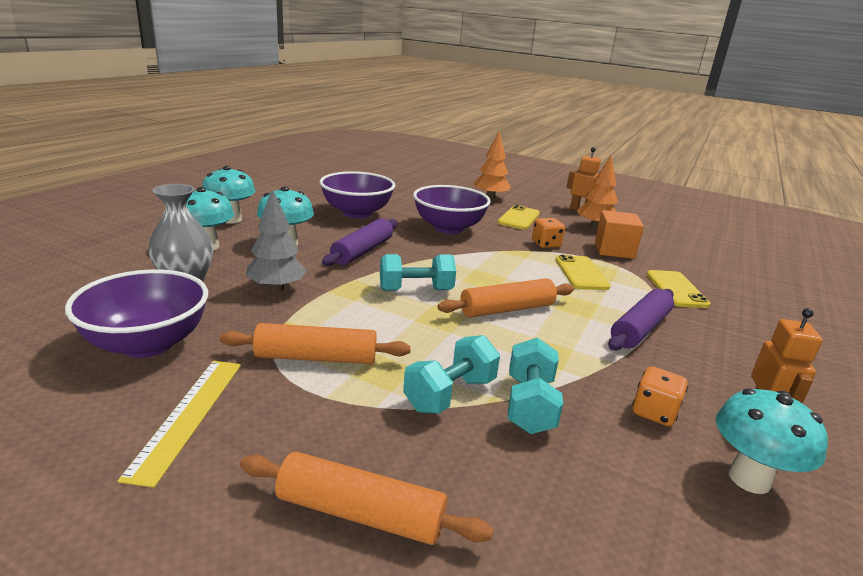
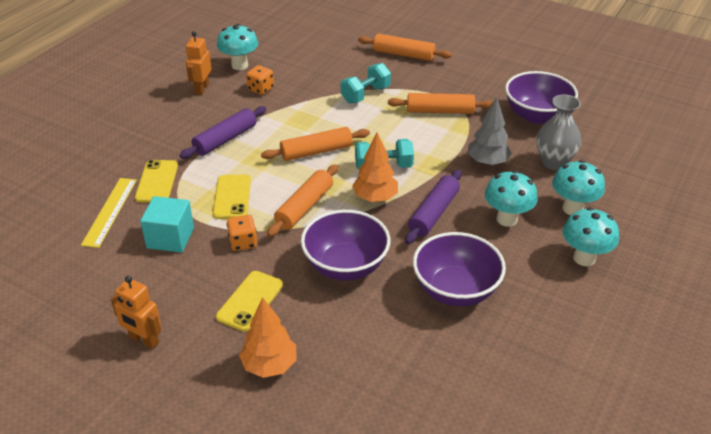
camera: 175 degrees left, 15 degrees up
(188, 415) = (487, 82): yellow ruler -> yellow ruler (110, 211)
(500, 262) = (304, 207): none -> orange rolling pin
(529, 405) = (325, 91): turquoise dumbbell -> none
(595, 227) = (157, 288): orange tree -> orange tree (375, 198)
(614, 250) = (170, 238): orange cube -> turquoise cube

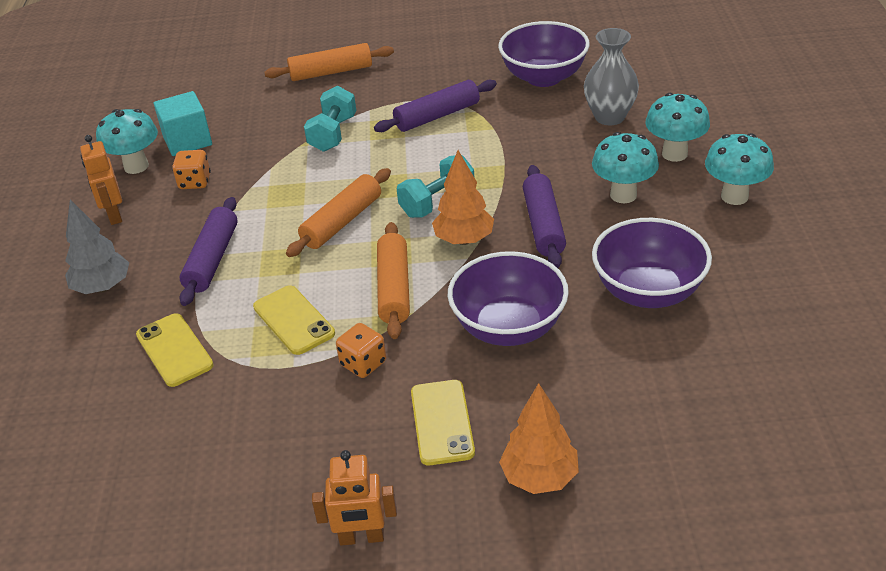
camera: 30 degrees left, 0 degrees up
(110, 211) = (148, 416): yellow ruler -> none
(170, 238) = (266, 405): turquoise cube -> turquoise cube (187, 141)
(440, 111) = (437, 116): orange rolling pin -> purple rolling pin
(487, 162) = (543, 146): grey tree -> grey tree (102, 287)

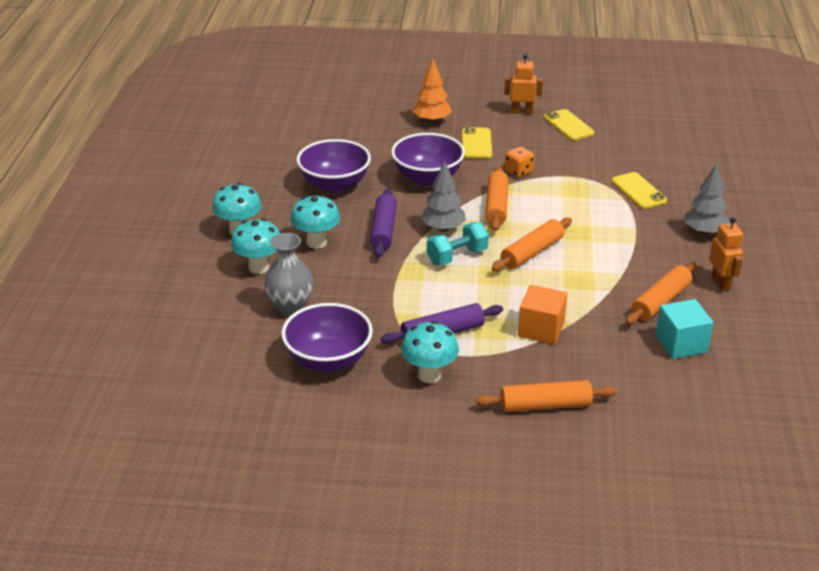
camera: 175 degrees left, 5 degrees down
(136, 166) = (721, 324): turquoise mushroom -> turquoise mushroom (429, 375)
(195, 182) = (660, 301): orange dice -> orange rolling pin
(212, 259) = (628, 239): purple rolling pin -> none
(294, 320) = (563, 197): yellow phone -> yellow phone (568, 125)
(333, 134) = (541, 329): turquoise dumbbell -> orange cube
(464, 240) = (443, 228): orange tree -> grey tree

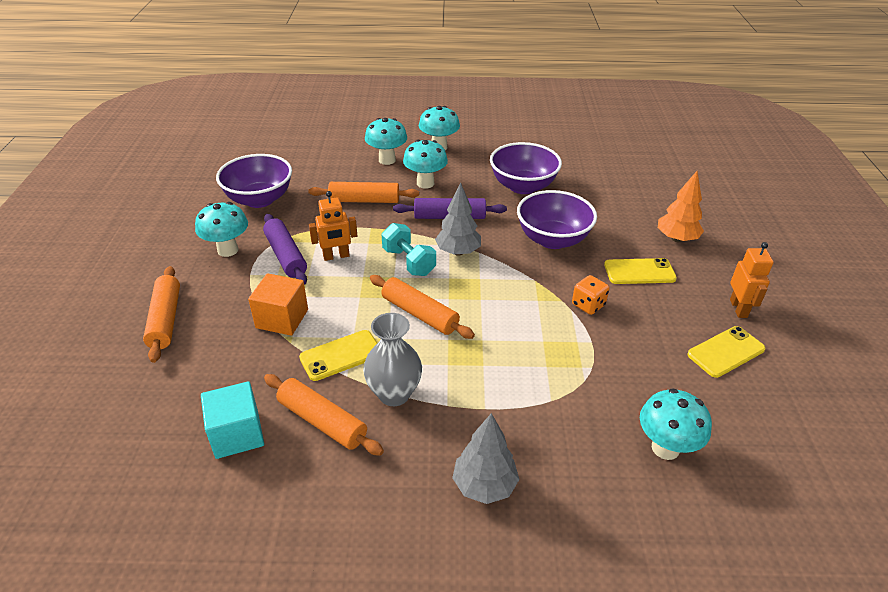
camera: 85 degrees right, 5 degrees up
(290, 307) = (331, 178): grey vase -> grey vase (394, 394)
(496, 206) = (508, 288): orange rolling pin -> orange rolling pin (364, 200)
(638, 191) = (575, 417): yellow phone -> yellow phone (341, 355)
(660, 162) = (665, 448): none -> turquoise mushroom
(721, 283) = (360, 491): orange robot -> orange robot (336, 256)

